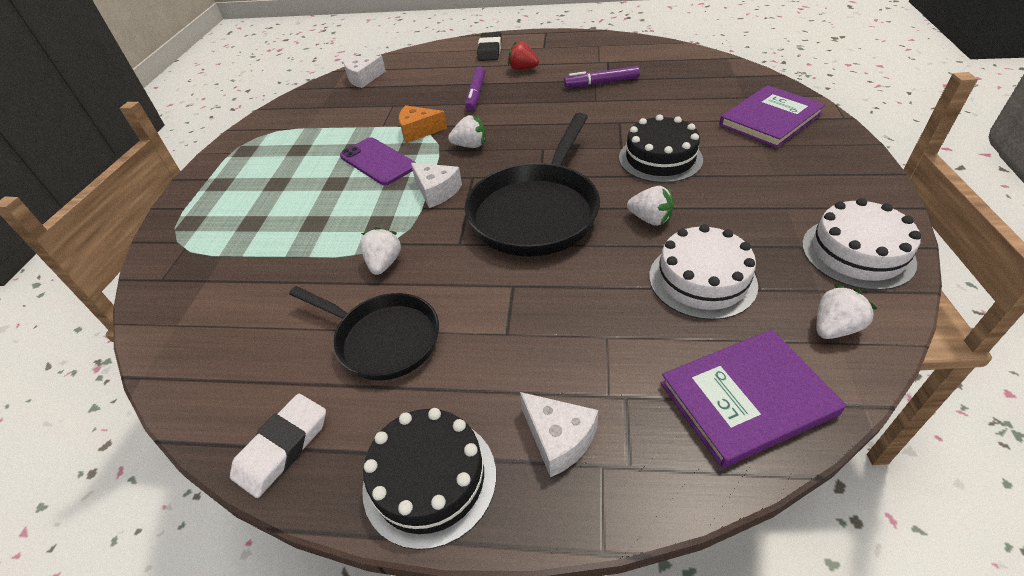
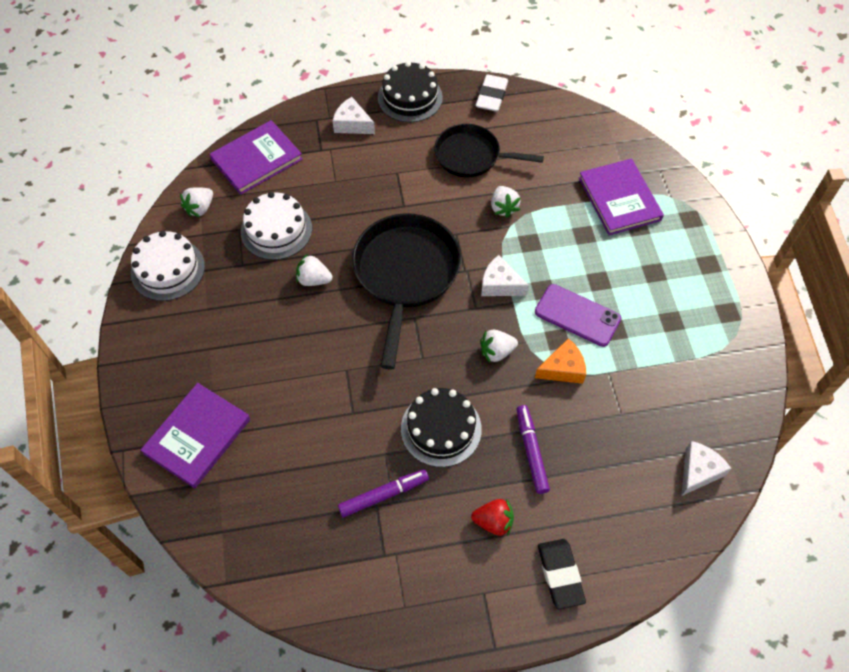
camera: 160 degrees right, 15 degrees up
(241, 253) = (619, 199): none -> purple book
(660, 158) = (308, 357): black cake -> black cake (441, 429)

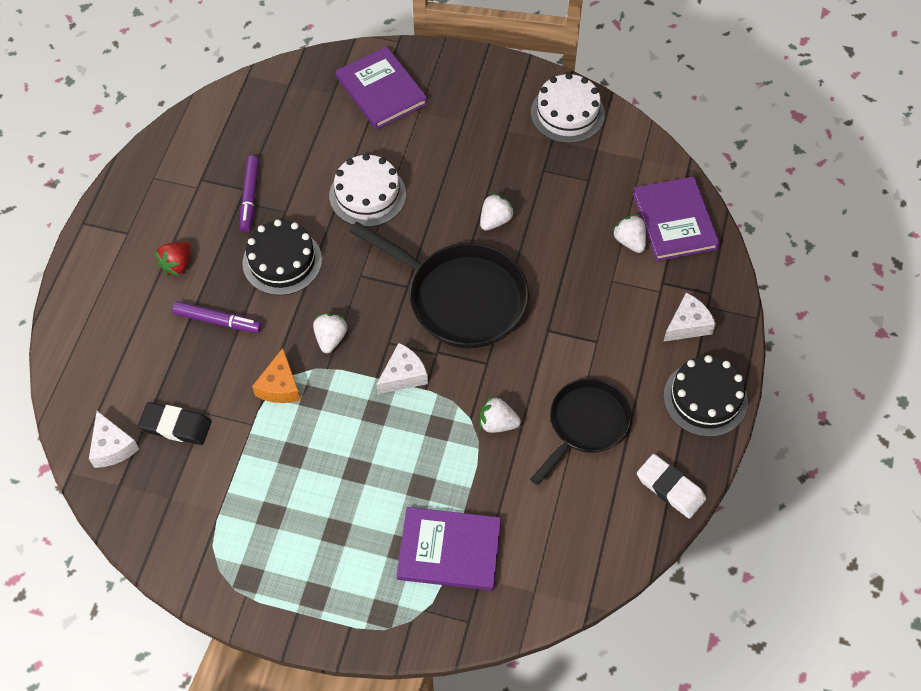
camera: 115 degrees right, 0 degrees up
(200, 208) = (630, 156): white strawberry -> white strawberry (629, 241)
(276, 230) = (572, 209): white cake -> white cake (367, 195)
(560, 574) = (103, 292): black eraser -> black eraser (176, 426)
(577, 315) = (328, 429): purple phone -> none

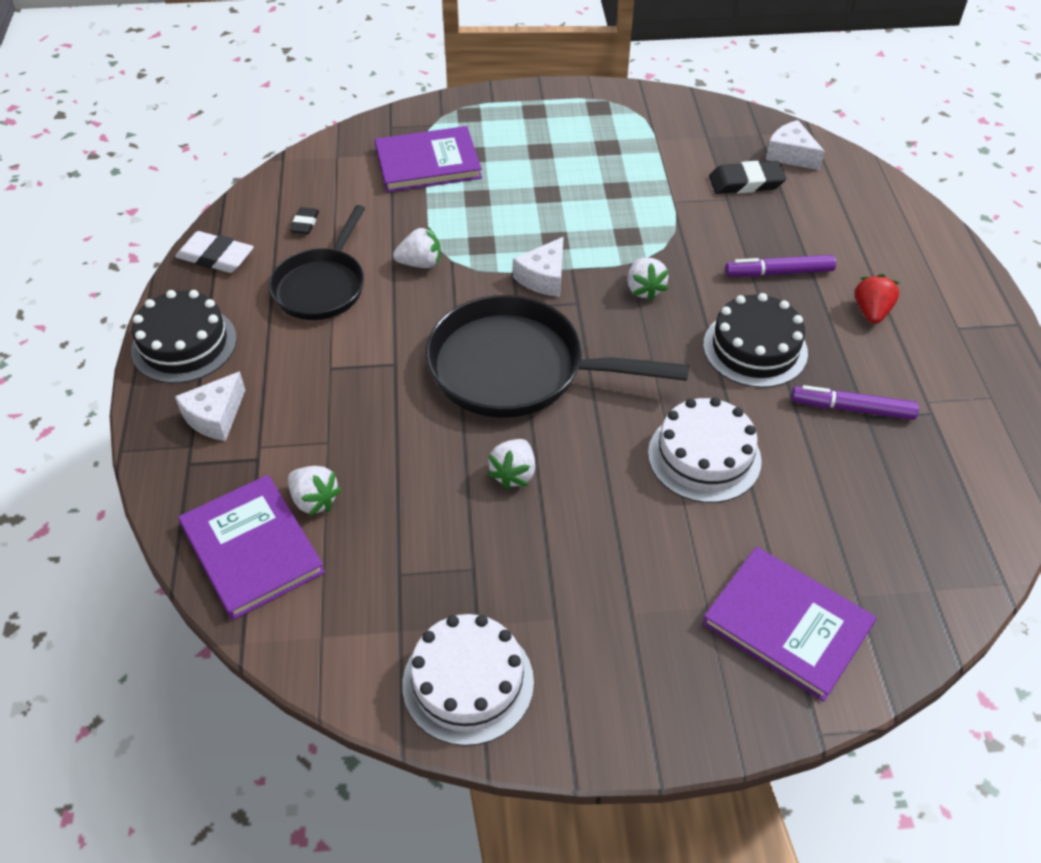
camera: 160 degrees right, 10 degrees down
(250, 197) = (852, 409): purple marker -> purple marker turned 60 degrees counterclockwise
(280, 386) = (668, 236): orange cheese -> none
(584, 505) = (305, 223): none -> black eraser

